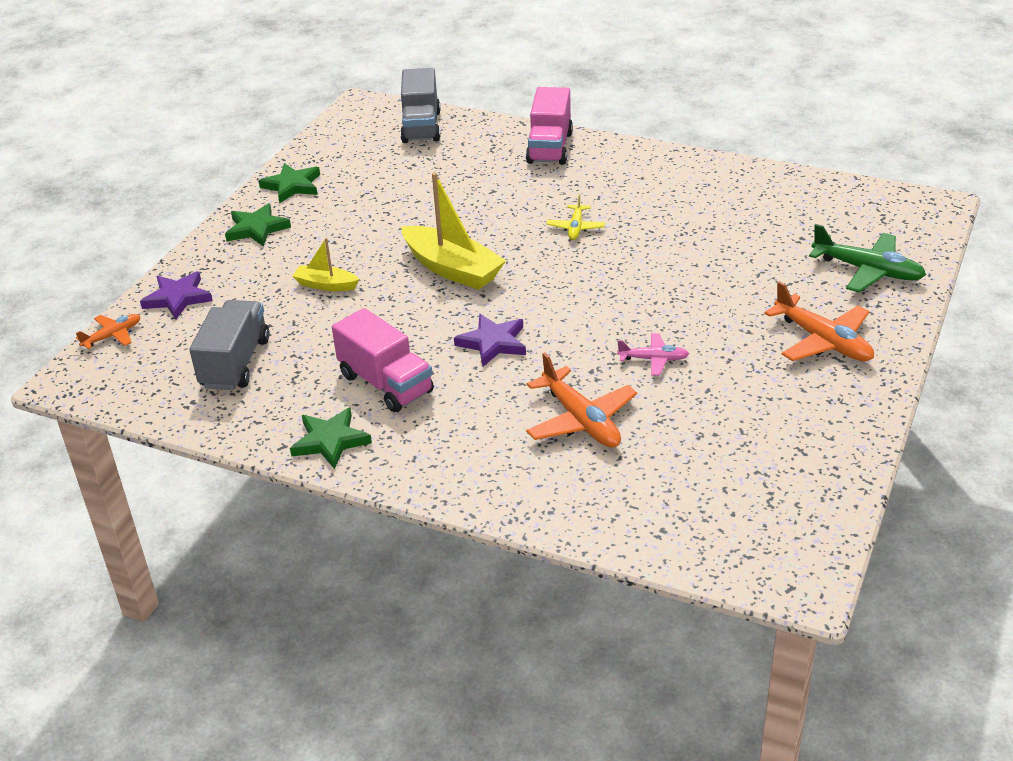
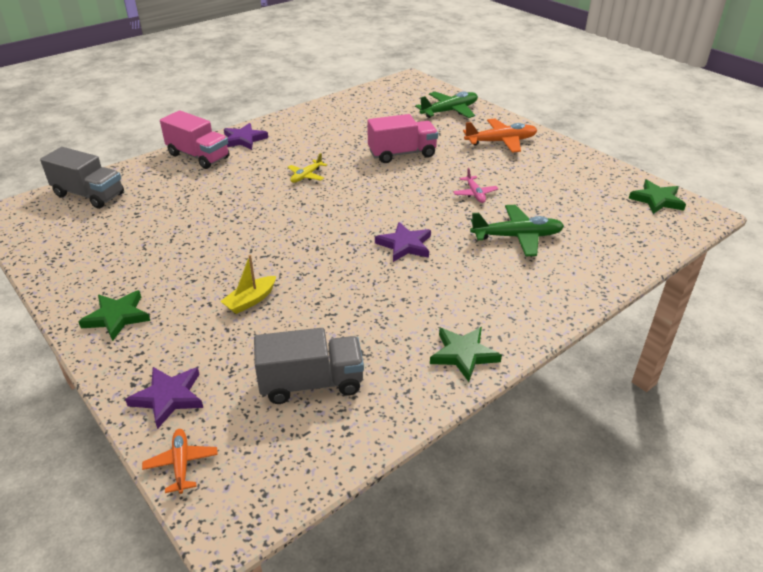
camera: 65 degrees left, 0 degrees up
(235, 363) = (311, 383): grey truck -> grey truck turned 135 degrees clockwise
(292, 186) = (77, 279): green star -> green star (657, 200)
(386, 384) = (412, 306): pink truck -> pink truck (402, 154)
(452, 269) = (298, 236): yellow boat -> none
(576, 228) = (306, 176): yellow plane -> yellow plane turned 90 degrees clockwise
(581, 420) = (517, 237): orange plane -> green plane
(615, 157) = (244, 139): none -> purple star
(654, 359) = (475, 194): pink plane -> pink plane turned 135 degrees clockwise

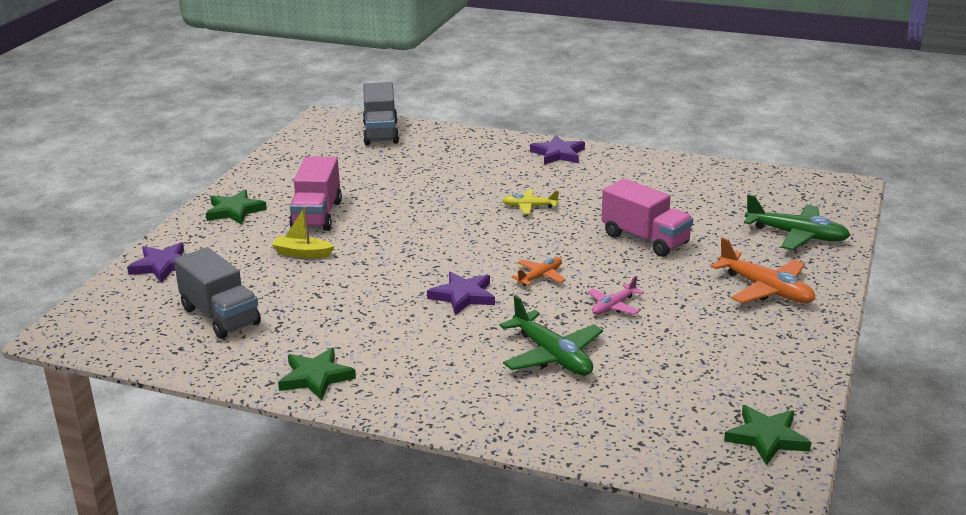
camera: 60 degrees right, 10 degrees down
(181, 464) = (101, 296): orange plane -> orange plane (540, 277)
(198, 156) = (499, 147): pink truck -> pink truck (317, 215)

